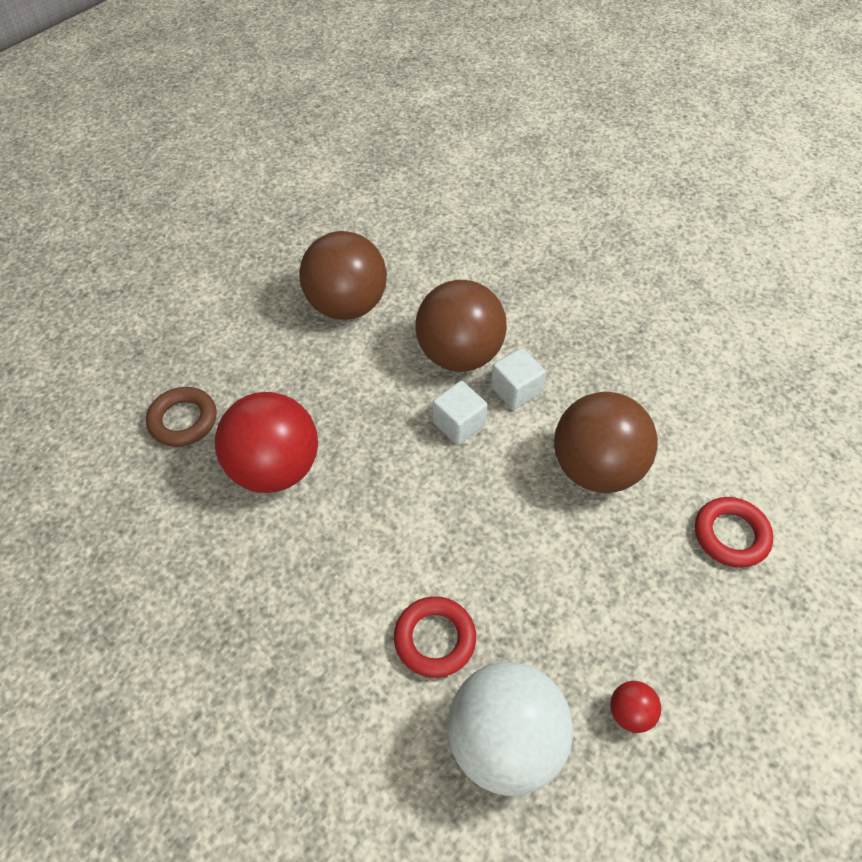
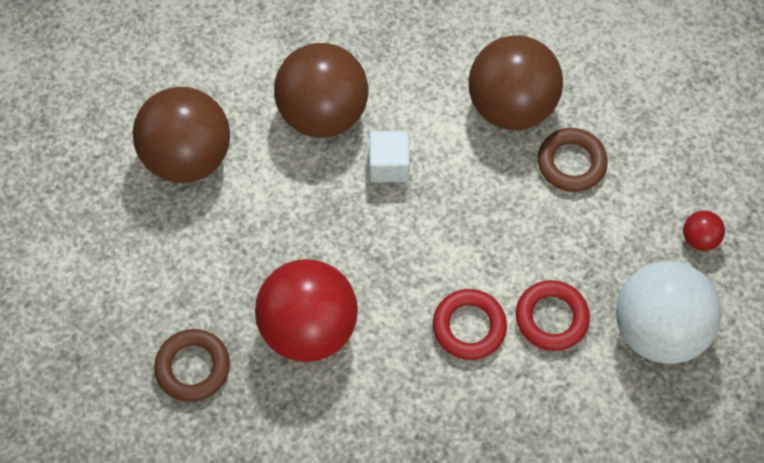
camera: 50 degrees left, 10 degrees up
(515, 390) = (394, 102): white cube -> none
(593, 549) = (571, 163): none -> brown ring
(731, 535) = (633, 71): red ring -> red ring (469, 326)

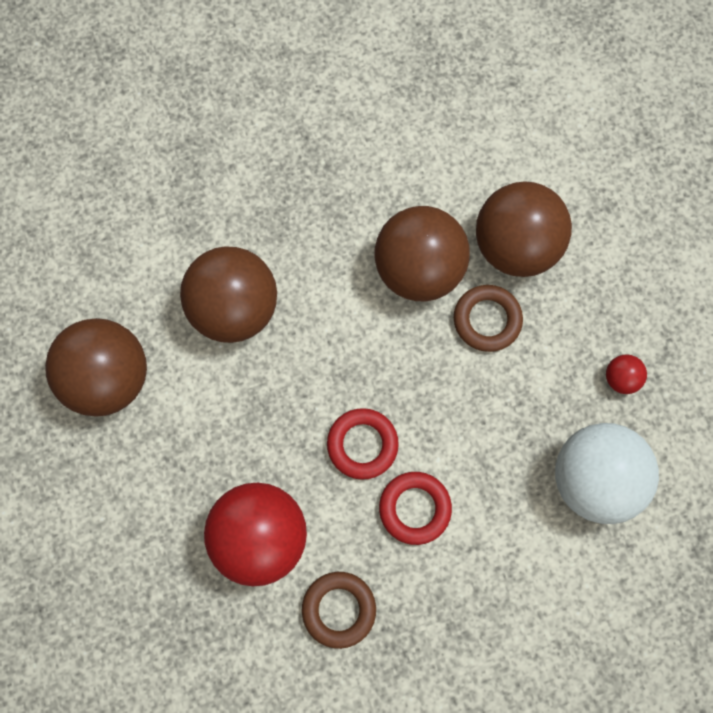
camera: 10 degrees left, 10 degrees up
(193, 367) = (155, 598): brown ring -> brown ring (339, 609)
(389, 165) = (309, 353): white cube -> none
(551, 318) = (492, 485): red ring -> red ring (362, 444)
(610, 100) = (515, 246): none -> brown ball

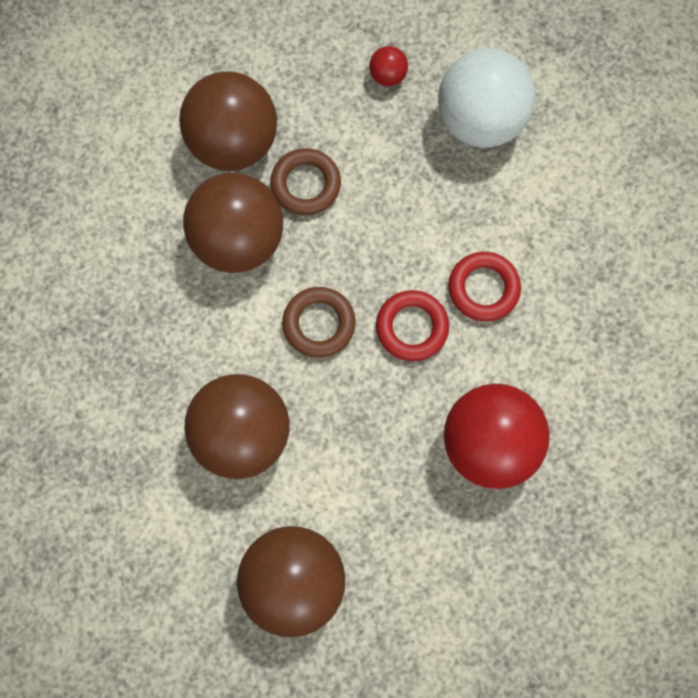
camera: 80 degrees left, 0 degrees up
(339, 609) = (571, 377): brown ring -> brown ring (319, 324)

